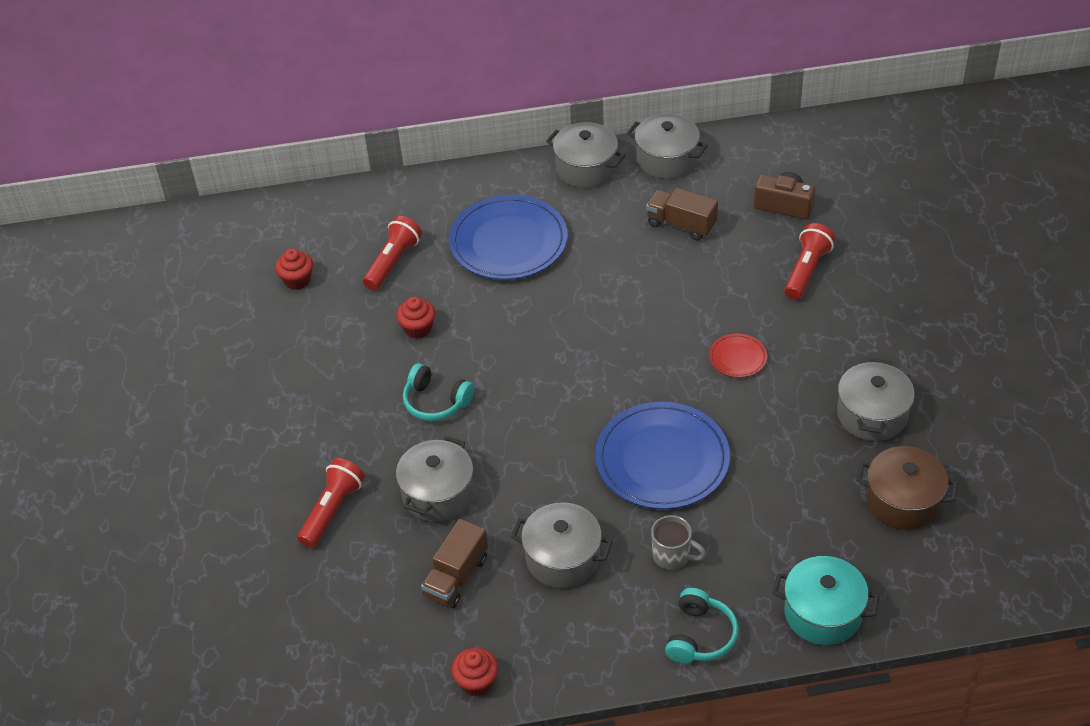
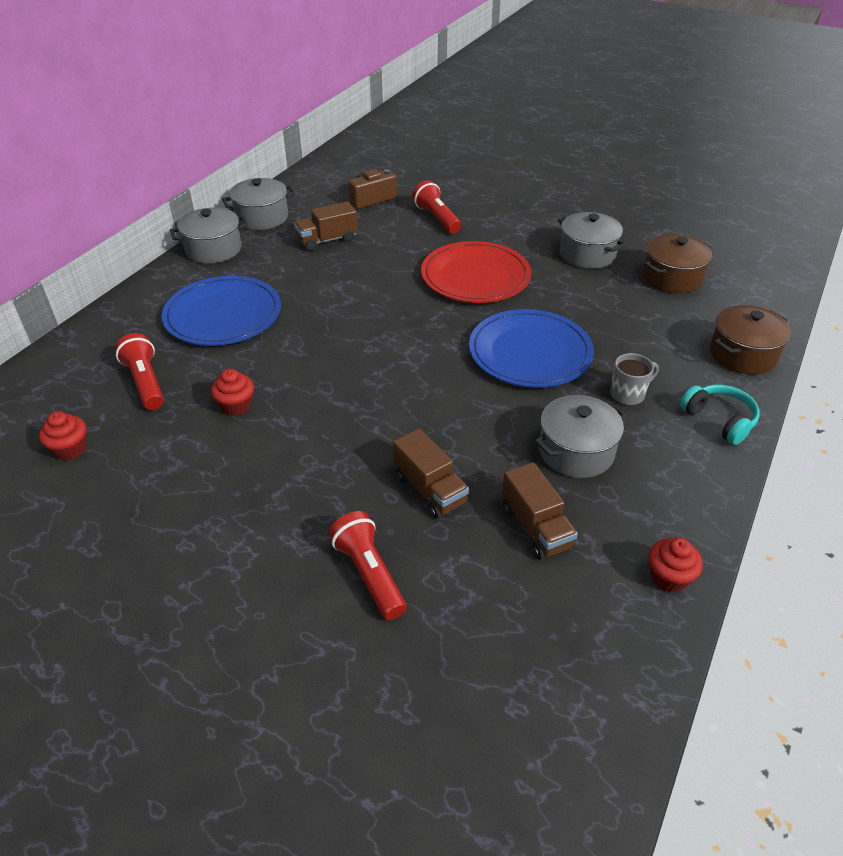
camera: 55 degrees left, 5 degrees down
(436, 402) = (328, 437): turquoise headphones -> none
(438, 493) = (430, 489): grey pot -> brown truck
(737, 358) = (475, 277): red plate -> red plate, size x2.20
(823, 613) = (742, 354): turquoise pot -> brown pot

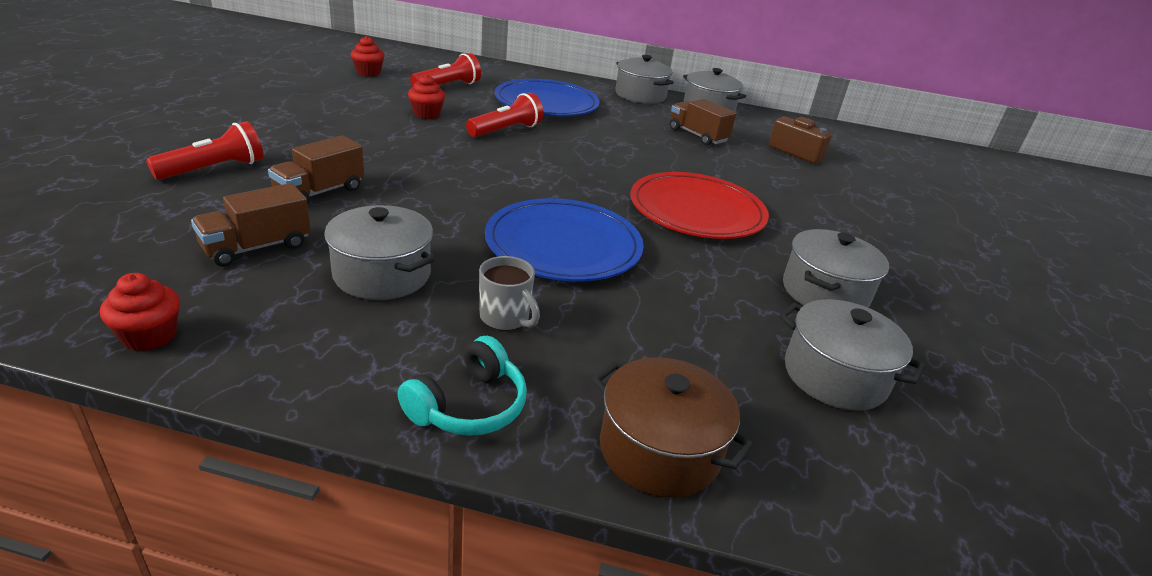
camera: 70 degrees right, 10 degrees down
(437, 218) = (799, 187): red flashlight -> red flashlight (506, 130)
(672, 278) = (834, 376): brown pot -> grey pot

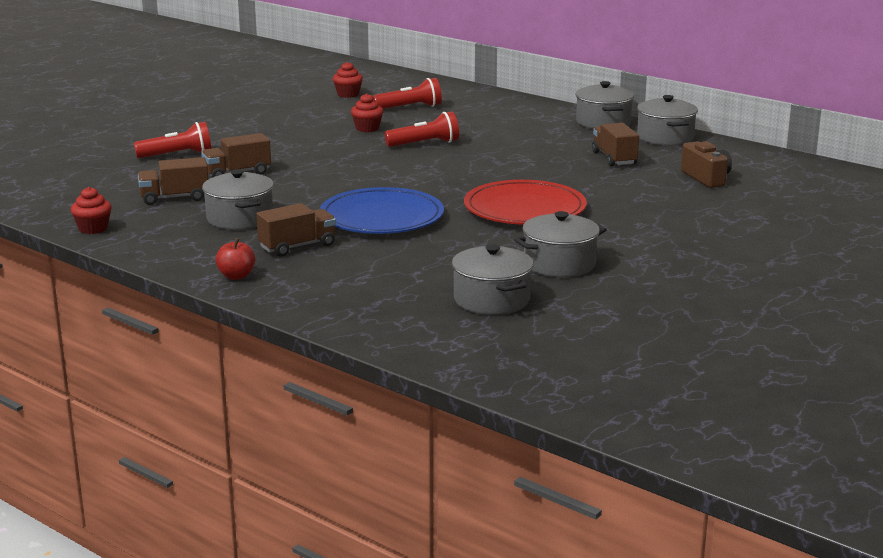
camera: 30 degrees right, 10 degrees down
(468, 405) = (236, 276): turquoise headphones -> red apple
(505, 318) = (297, 246): grey mug -> brown truck
(546, 103) = (490, 125): blue plate -> none
(659, 450) = (326, 307): brown pot -> none

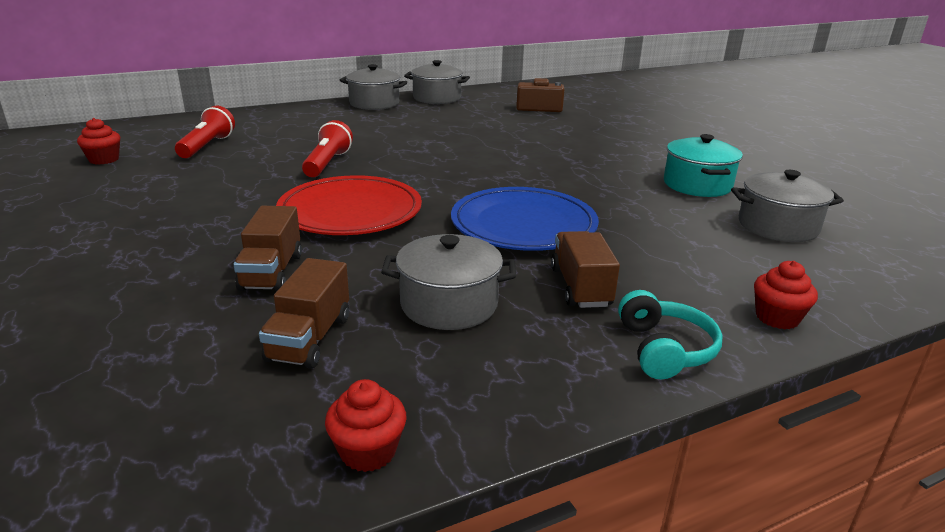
camera: 65 degrees left, 5 degrees up
(177, 155) = (124, 300): red flashlight -> none
(236, 276) = (664, 349): red apple -> turquoise headphones
(367, 128) = (235, 175): red cupcake -> red cupcake (777, 318)
(524, 209) = (554, 168): red plate -> red plate (350, 212)
(559, 264) = (697, 185): grey pot -> turquoise pot
(614, 158) = (464, 119): brown truck -> none

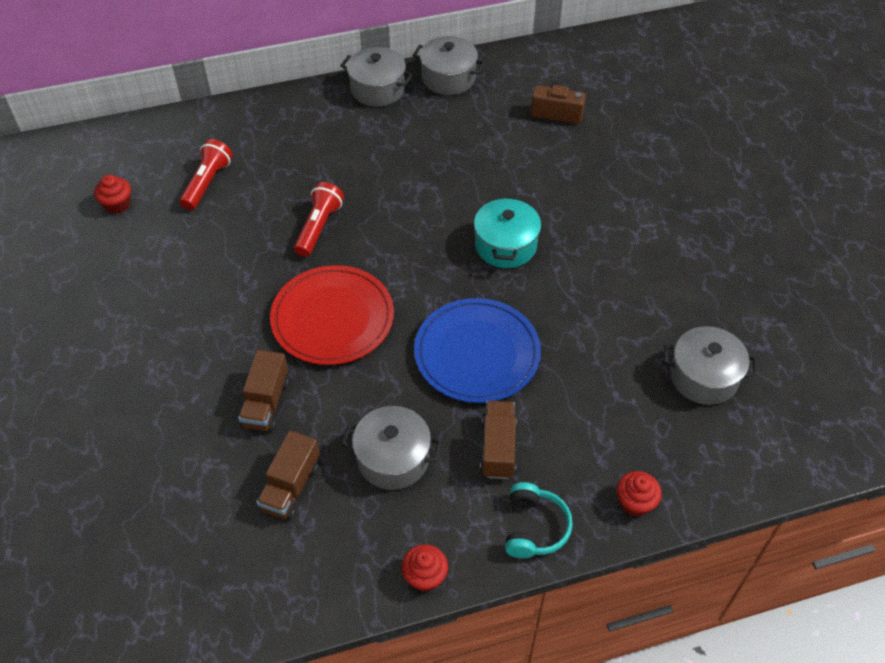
camera: 10 degrees right, 25 degrees up
(368, 451) = (320, 596): red cupcake -> red cupcake (425, 576)
(697, 185) = (663, 297): turquoise pot -> turquoise pot (505, 245)

